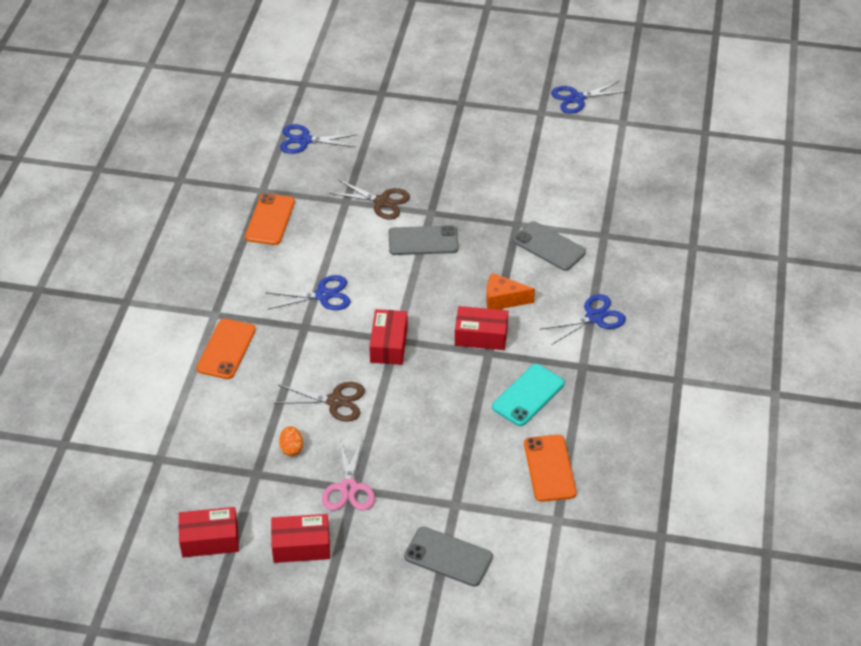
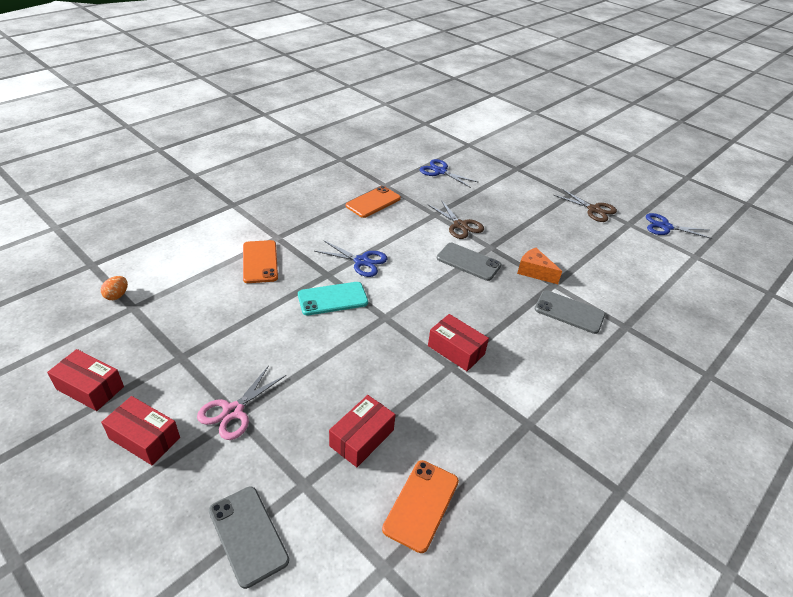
camera: 30 degrees right, 5 degrees down
(226, 349) = (260, 262): orange phone -> orange phone turned 60 degrees counterclockwise
(291, 448) = (226, 353): orange egg -> orange egg (117, 295)
(335, 401) = (295, 337): brown scissors -> brown scissors (593, 209)
(388, 345) = (376, 318): red box -> red box (362, 438)
(503, 300) = (498, 332): orange cheese -> orange cheese (534, 272)
(528, 395) = (457, 421): turquoise phone -> turquoise phone (332, 299)
(549, 246) = (569, 312): grey phone -> grey phone turned 45 degrees counterclockwise
(594, 317) = (571, 387): blue scissors -> none

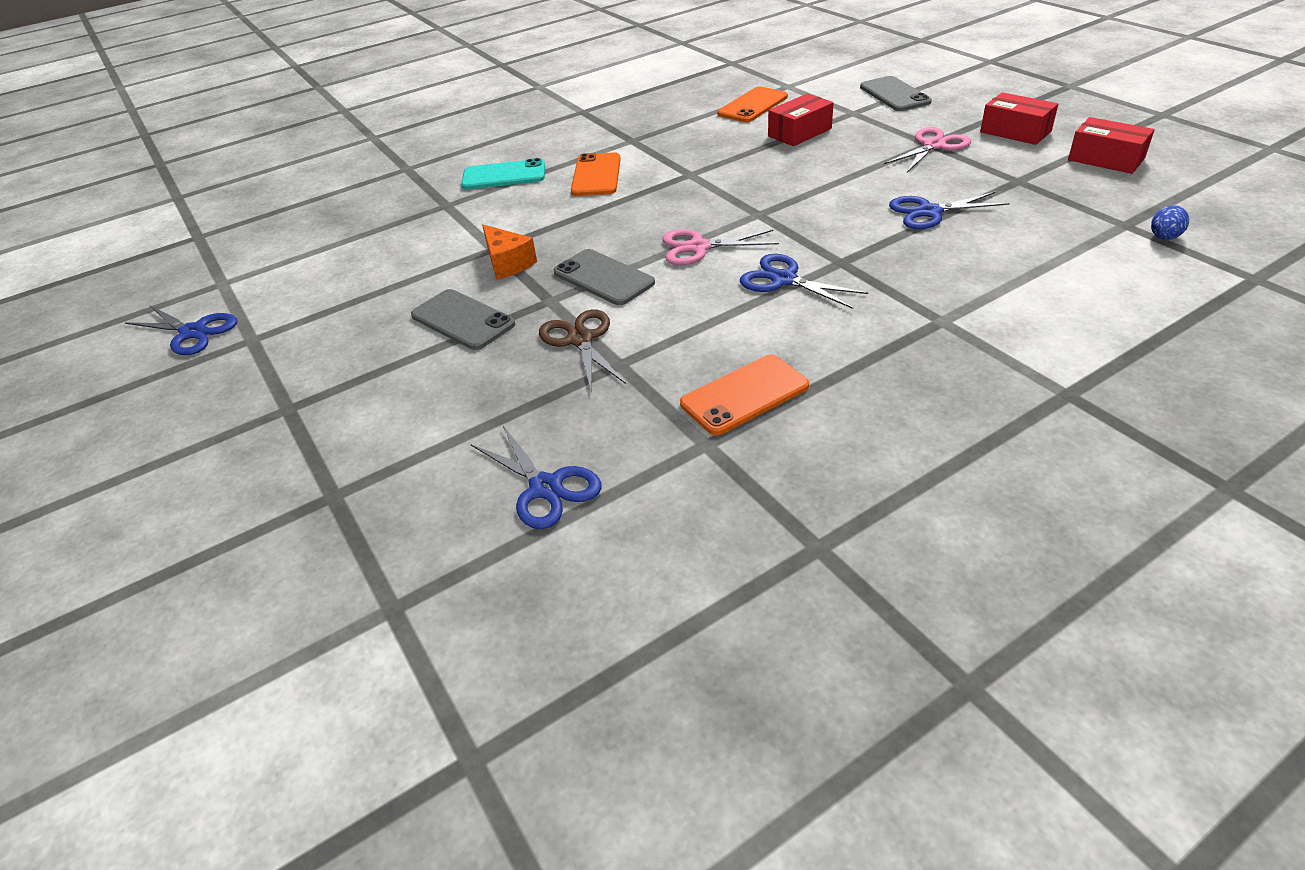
camera: 160 degrees left, 0 degrees up
(117, 295) = (1164, 237): orange egg -> blue egg
(260, 262) = (959, 280): orange phone -> orange phone (596, 175)
(262, 319) = (929, 212): none -> blue scissors
(332, 299) = (831, 233): turquoise phone -> turquoise phone (504, 175)
(419, 285) = (698, 247): none -> pink scissors
(456, 350) = (677, 186): red box -> none
(569, 312) = (504, 218): grey phone -> grey phone (463, 320)
(593, 209) = (281, 370): brown scissors -> none

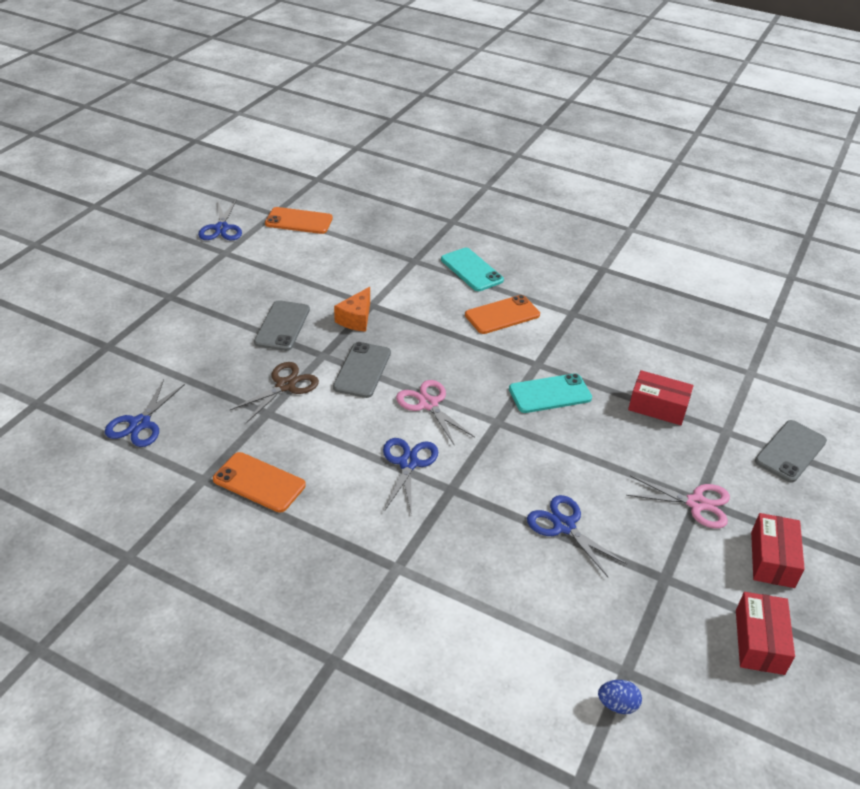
camera: 55 degrees right, 0 degrees up
(739, 177) = (550, 394): none -> turquoise phone
(753, 105) = (690, 362): orange phone -> orange phone (299, 221)

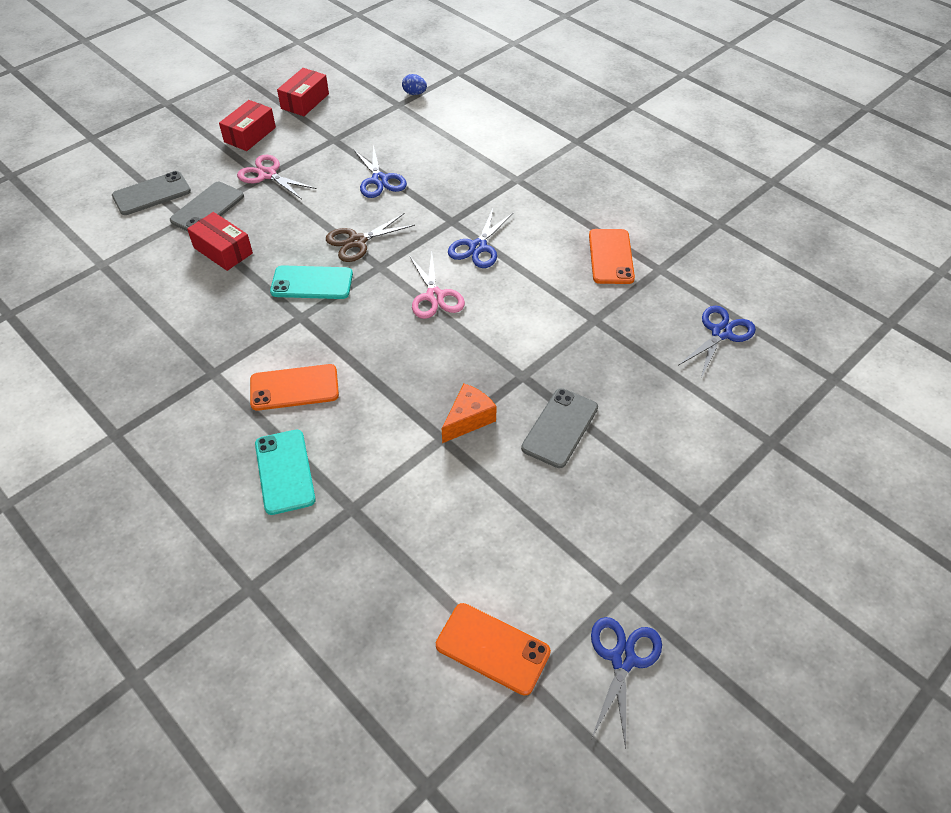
camera: 160 degrees left, 10 degrees up
(259, 482) = (611, 257): orange phone -> orange phone turned 45 degrees clockwise
(285, 385) = (571, 346): brown scissors -> brown scissors (357, 241)
(362, 370) = (485, 348): grey phone -> grey phone (207, 208)

